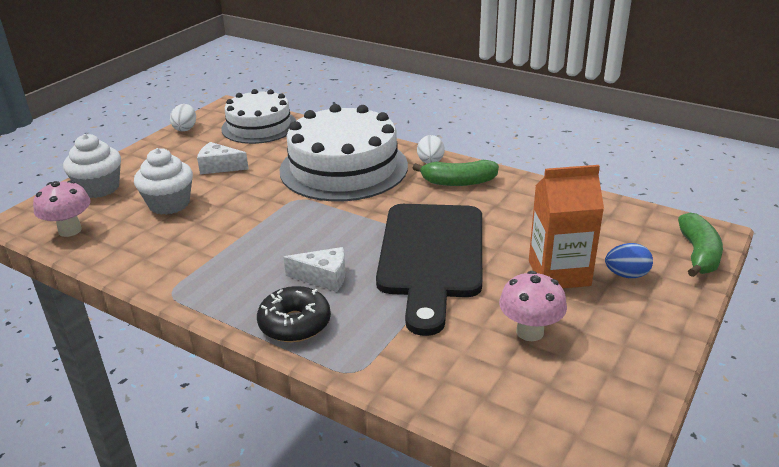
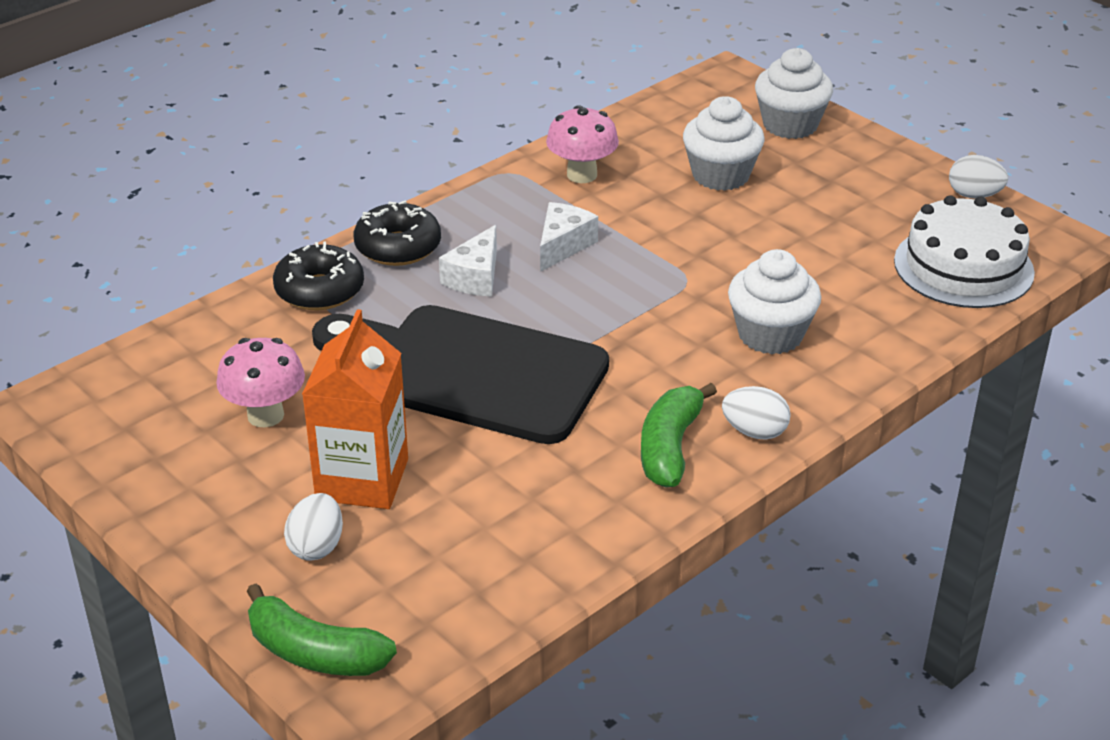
camera: 105 degrees right, 5 degrees up
(70, 230) = (685, 108): pink mushroom -> pink mushroom (582, 175)
(219, 167) = (819, 219): white cheese -> white cheese (563, 245)
(344, 168) = (770, 334): white cake -> white cupcake
(369, 349) = (319, 290): none -> black donut
(626, 275) = (316, 546): blue egg -> white egg

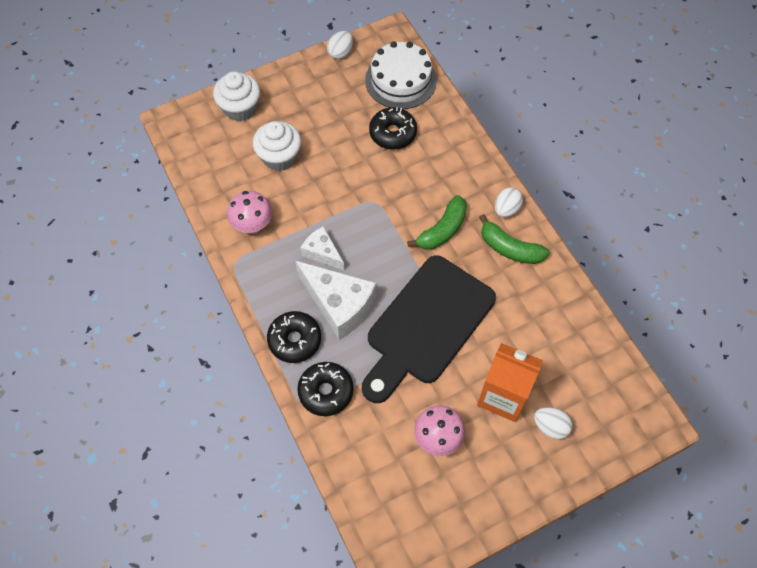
camera: 75 degrees left, 25 degrees up
(314, 652) = (625, 438): green banana -> green banana (442, 230)
(475, 277) = (339, 305): white cheese -> white cheese, size x1.77
(770, 334) = (432, 179): white cupcake -> none
(840, 276) = (393, 133): none -> black donut

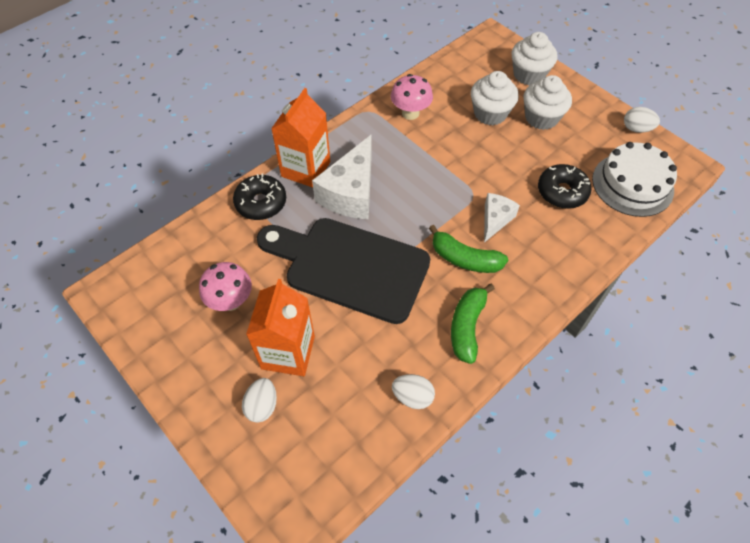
camera: 75 degrees right, 5 degrees down
(295, 340) = (306, 169): black donut -> orange carton
(300, 118) = (541, 118): none -> white cupcake
(322, 253) = (401, 168): white cheese -> white cheese (495, 220)
(506, 209) = (516, 314): white egg -> white egg (412, 396)

